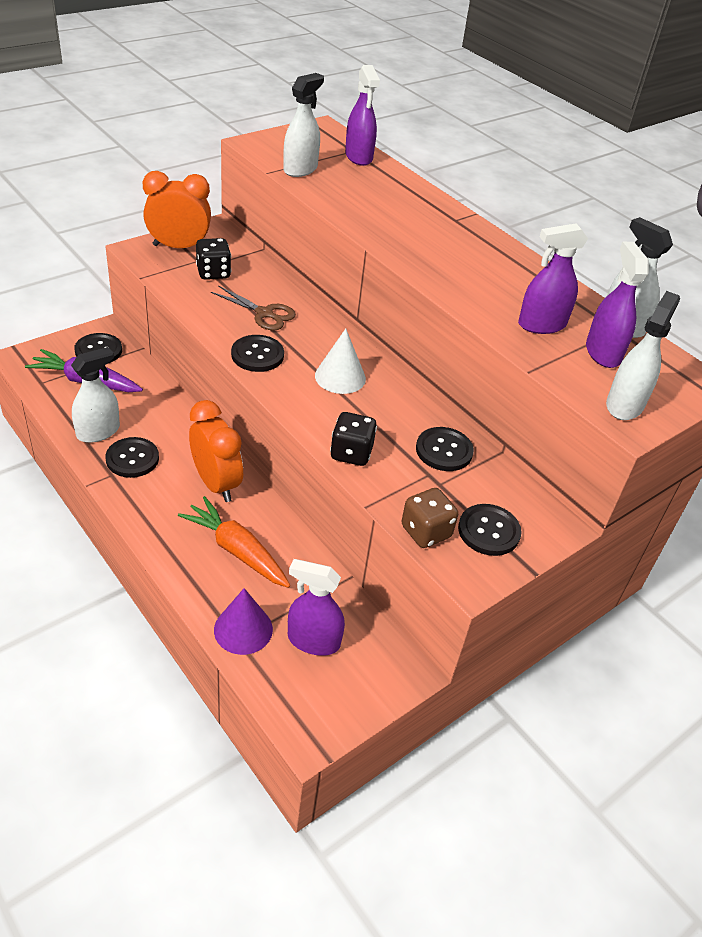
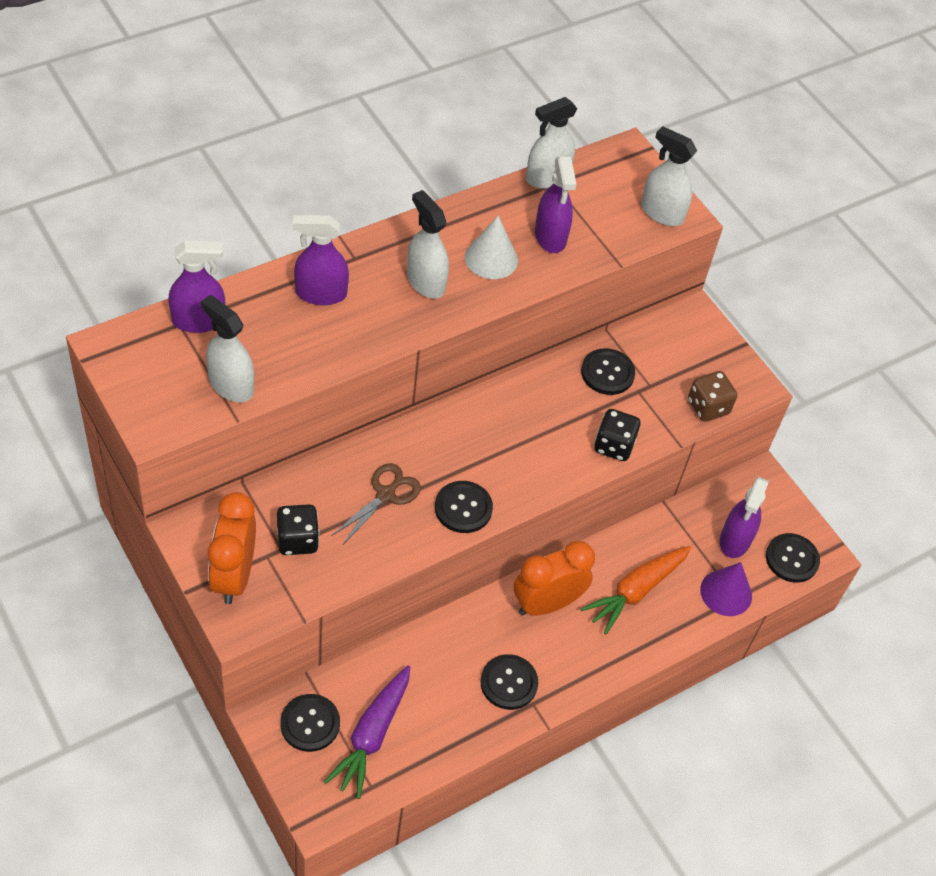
camera: 85 degrees left, 10 degrees up
(98, 431) = (464, 718): white spray bottle -> white spray bottle (425, 282)
(340, 377) = (500, 438): white cone -> white cone (491, 258)
(489, 531) = (704, 363): black button -> black button (792, 559)
(603, 353) = (590, 205): purple spray bottle -> purple spray bottle (320, 293)

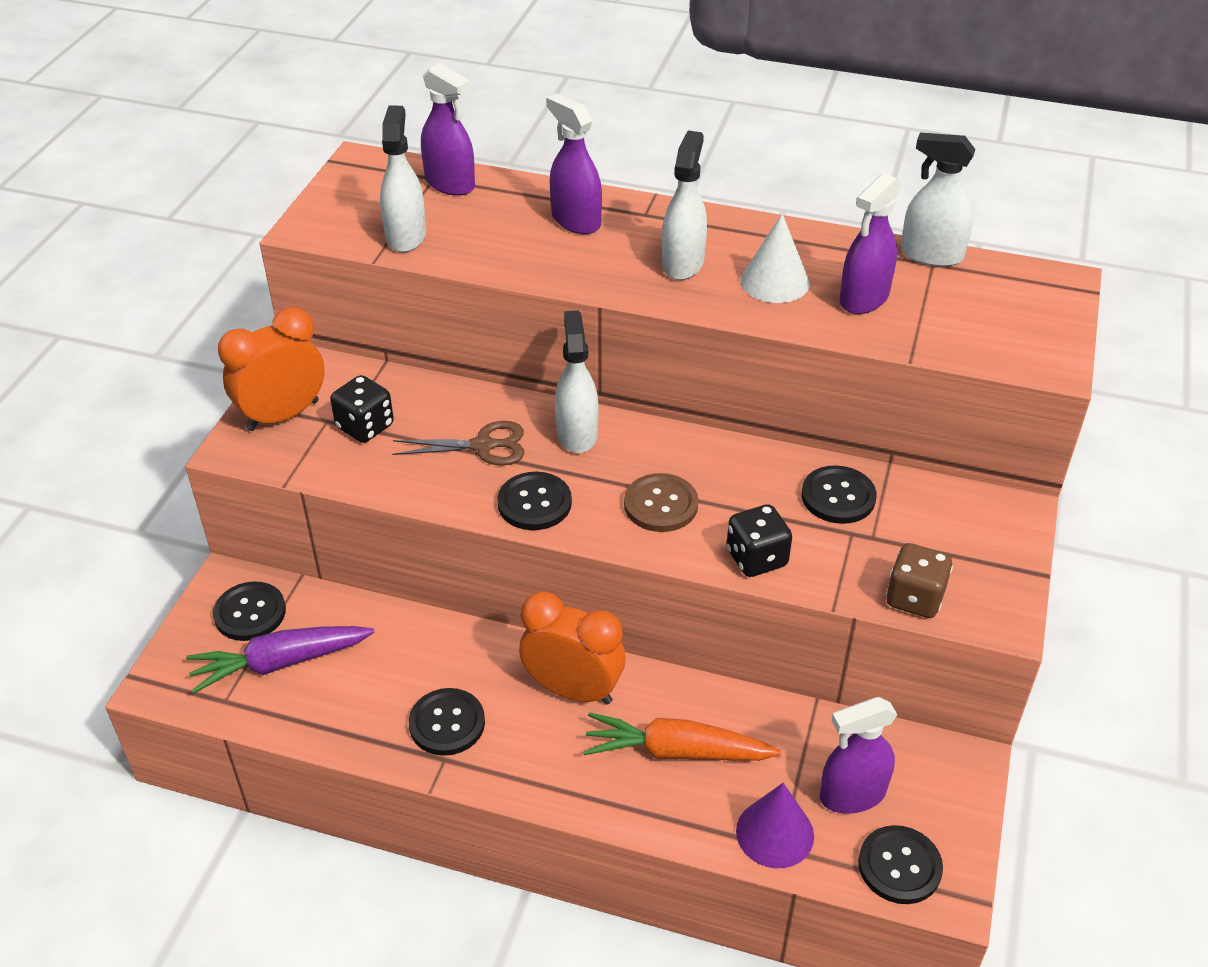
camera: 55 degrees right, 10 degrees down
(529, 452) = (661, 505): none -> brown button
(661, 213) = (1025, 347): white spray bottle -> white spray bottle (577, 434)

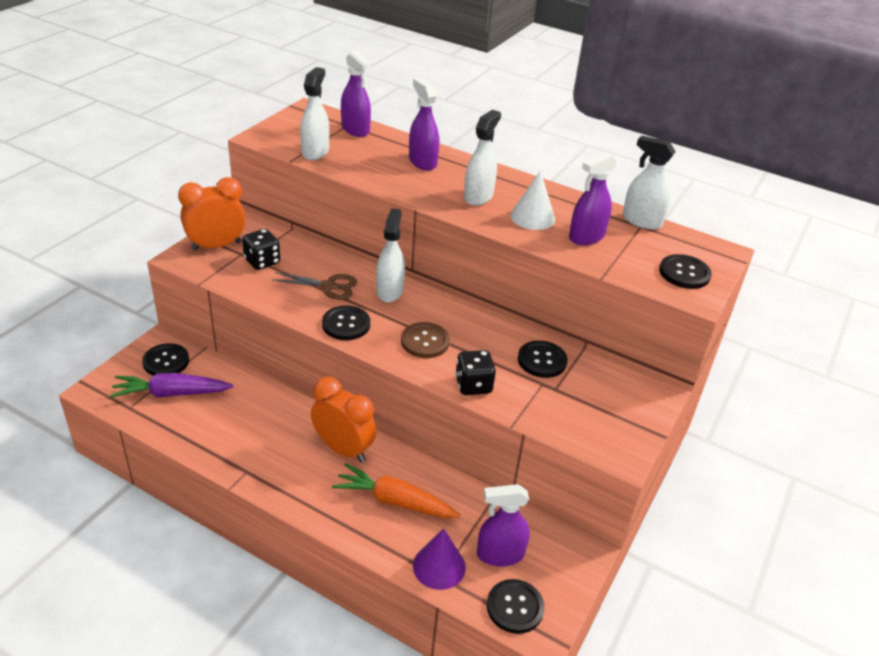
camera: 10 degrees right, 5 degrees down
(447, 723) = (257, 451): black button -> black button (684, 273)
(914, 598) = (568, 431): brown dice -> none

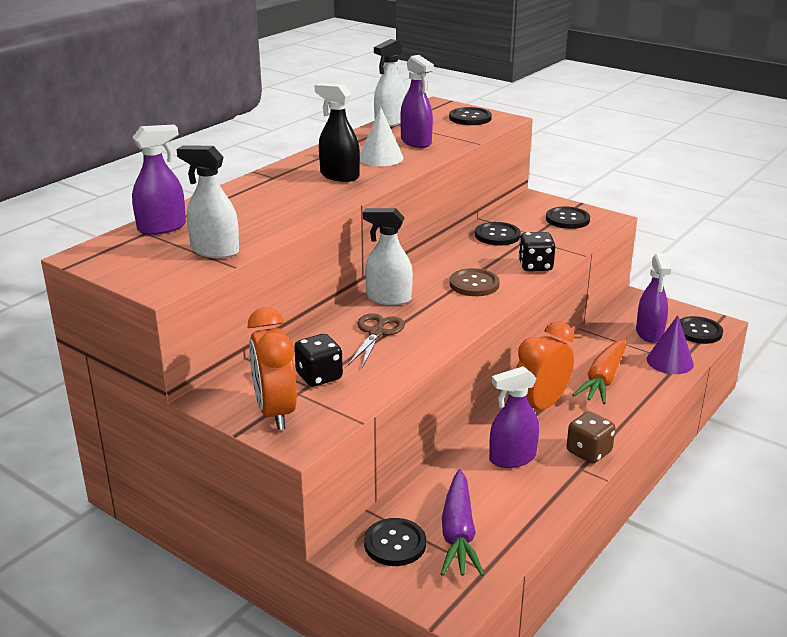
camera: 80 degrees left, 10 degrees down
(270, 479) = (588, 452): none -> brown dice
(346, 324) = (447, 324): black button -> black button (567, 219)
(422, 162) = (258, 196): purple spray bottle -> purple spray bottle (512, 458)
(478, 196) = (339, 176): white spray bottle -> black spray bottle

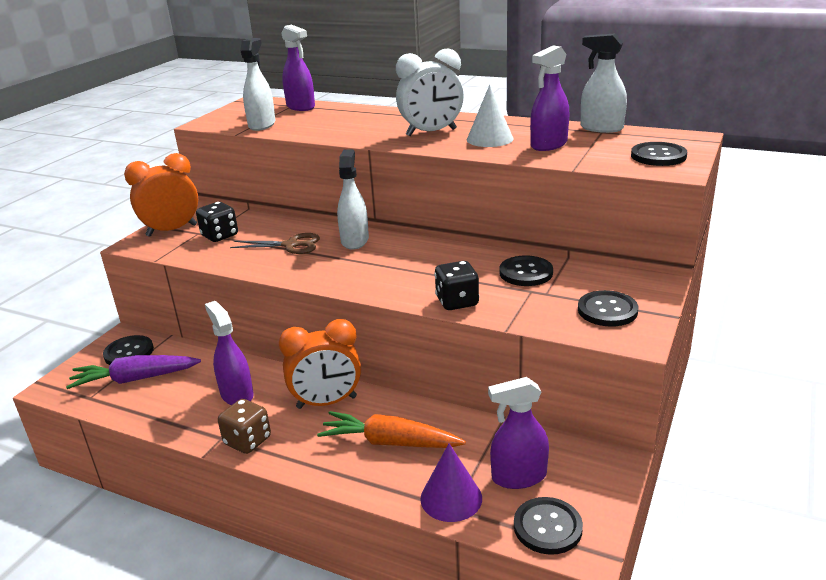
camera: 80 degrees right, 0 degrees up
(339, 176) = (431, 133): black spray bottle -> white clock
(474, 284) = (398, 274): brown button -> none
(540, 406) = (327, 402): orange clock -> orange clock turned 135 degrees clockwise

